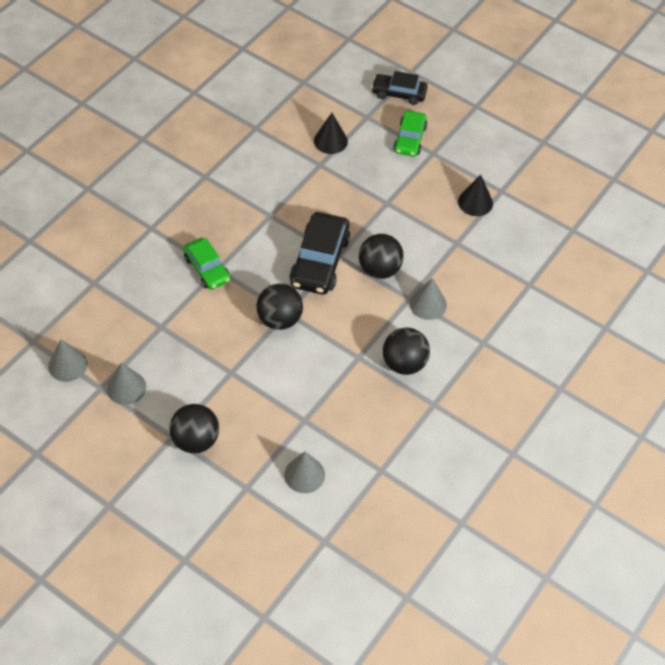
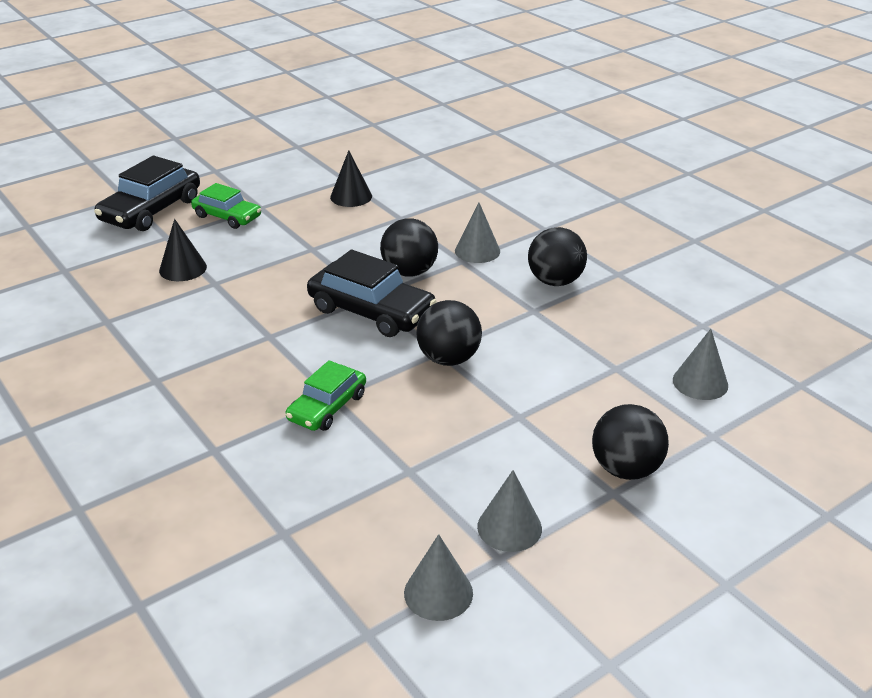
camera: 70 degrees left, 20 degrees down
(207, 269) = (327, 407): green car -> green car turned 135 degrees clockwise
(399, 93) = (151, 210): black car -> black car, size x1.57

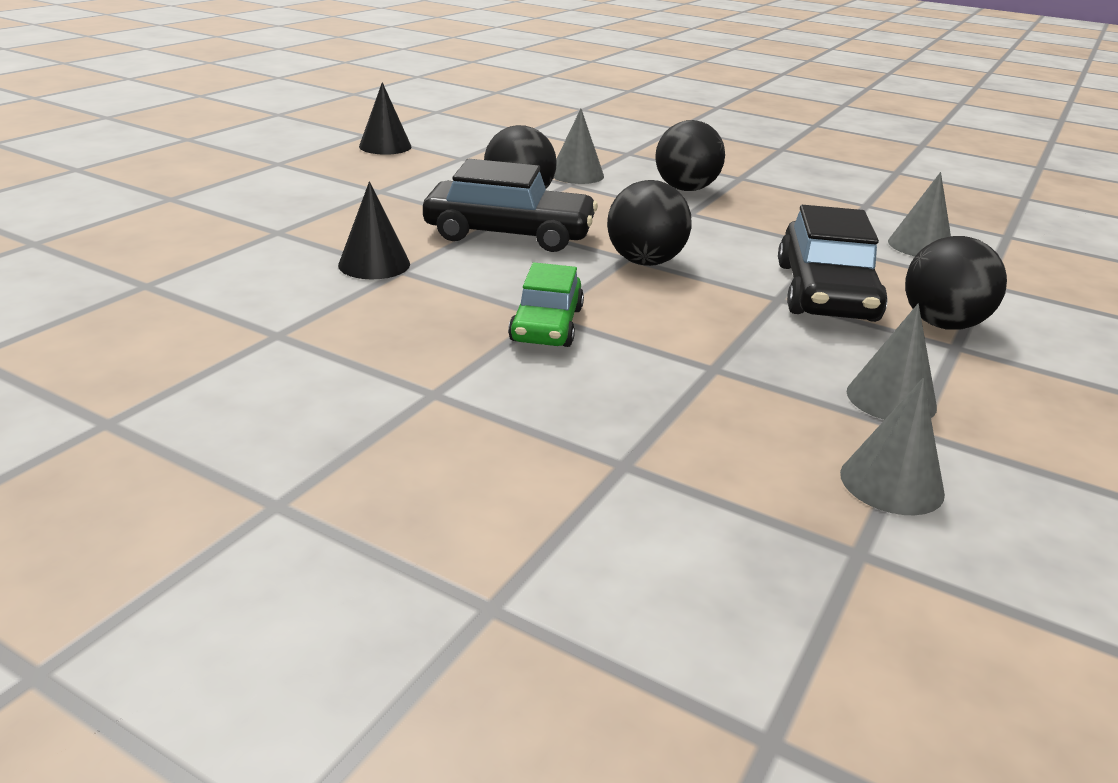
camera: 25 degrees left, 5 degrees down
(151, 210) = (125, 177): black car -> black car (825, 292)
(183, 268) = (219, 223): black cone -> black cone (374, 264)
(227, 216) = (240, 174): green car -> none

